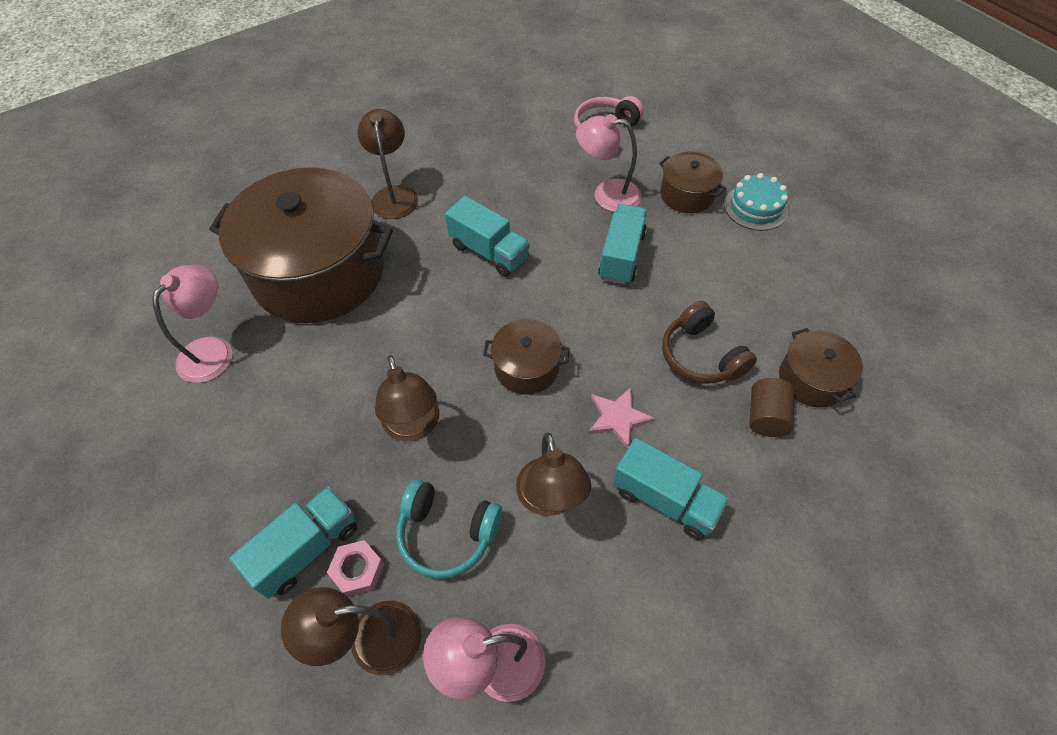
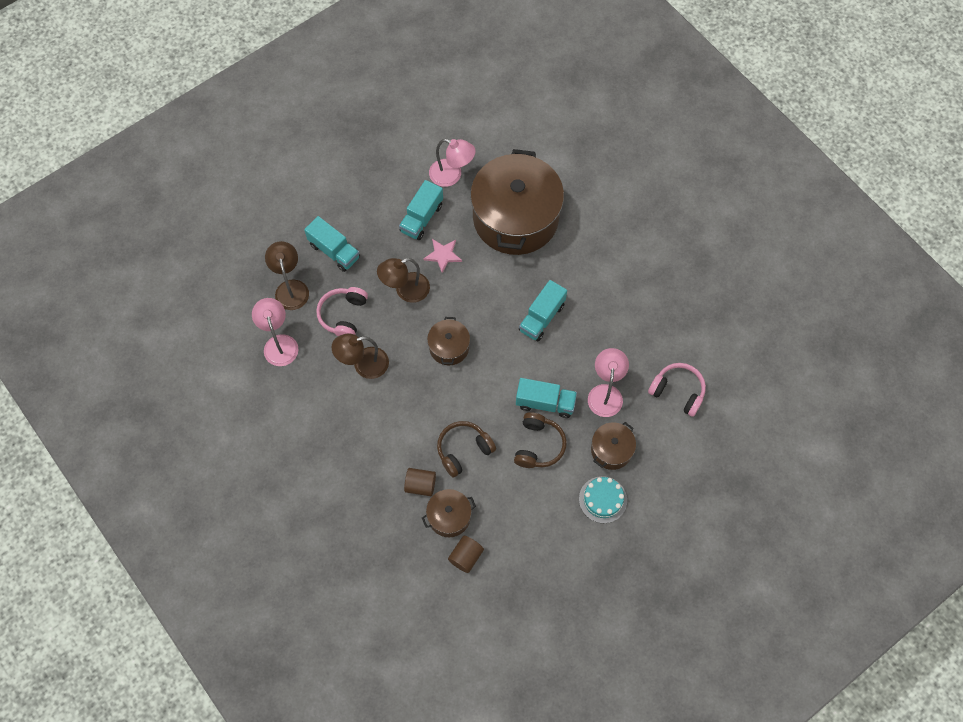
camera: 85 degrees right, 10 degrees up
(357, 570) = (323, 276): pink nut -> none
(394, 195) = (590, 250): brown lamp -> none
(447, 534) = (343, 315): turquoise headphones -> pink headphones
(618, 418) = (416, 400): pink star -> pink star (443, 255)
(665, 499) = (365, 424): turquoise truck -> turquoise truck (421, 218)
(686, 267) = (538, 445): none -> brown headphones
(870, 360) = (466, 557): none -> brown cylinder

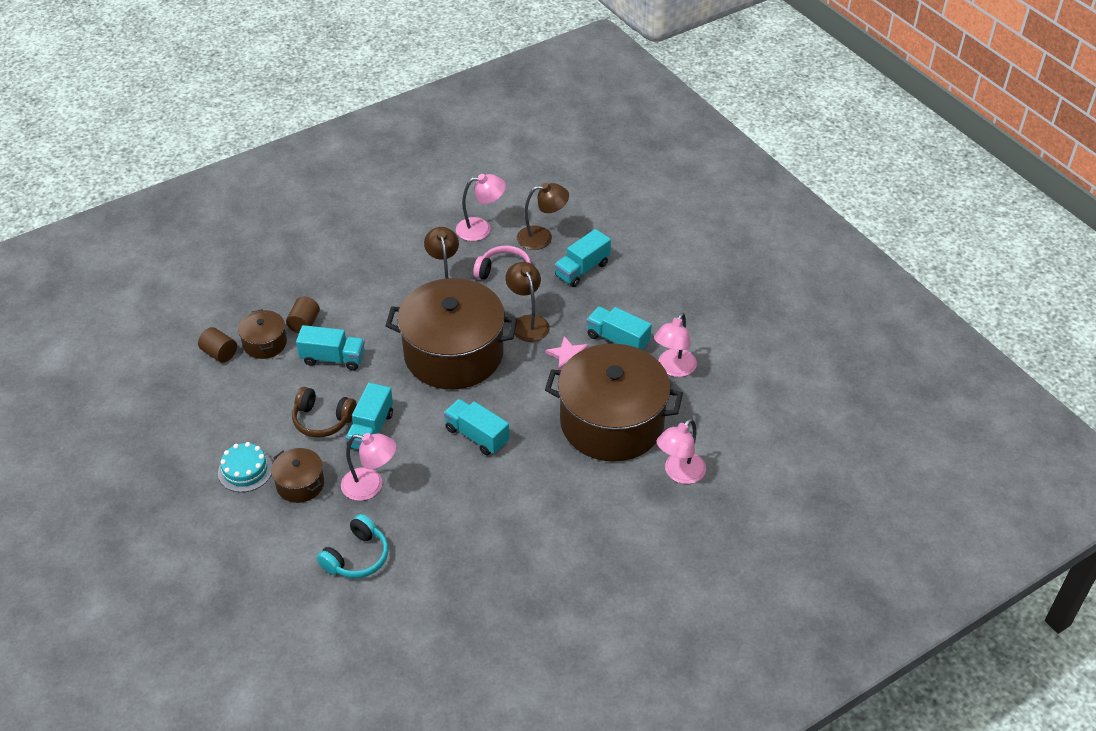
camera: 95 degrees right, 20 degrees down
(449, 347) = (453, 354): brown pot -> brown pot, size x2.25
(463, 450) = (333, 358): brown headphones -> turquoise truck
(562, 169) = (679, 473): none -> pink lamp
(677, 391) = (357, 557): pink headphones -> turquoise headphones

